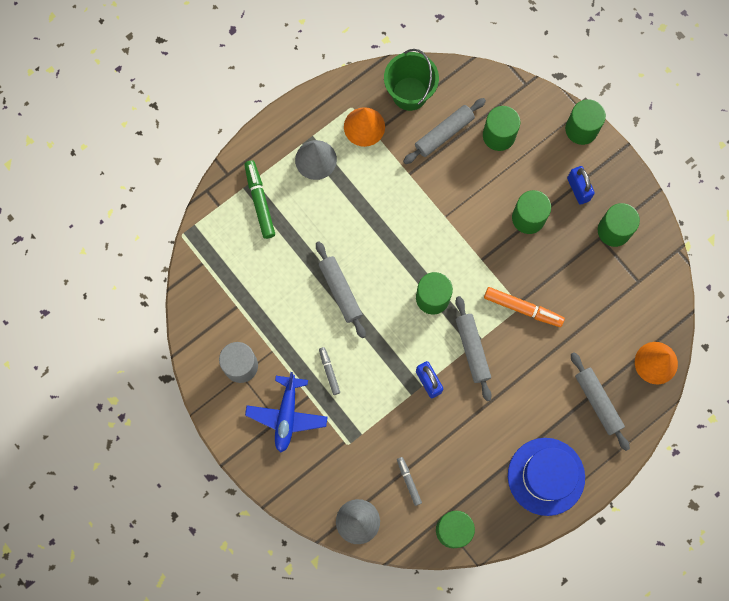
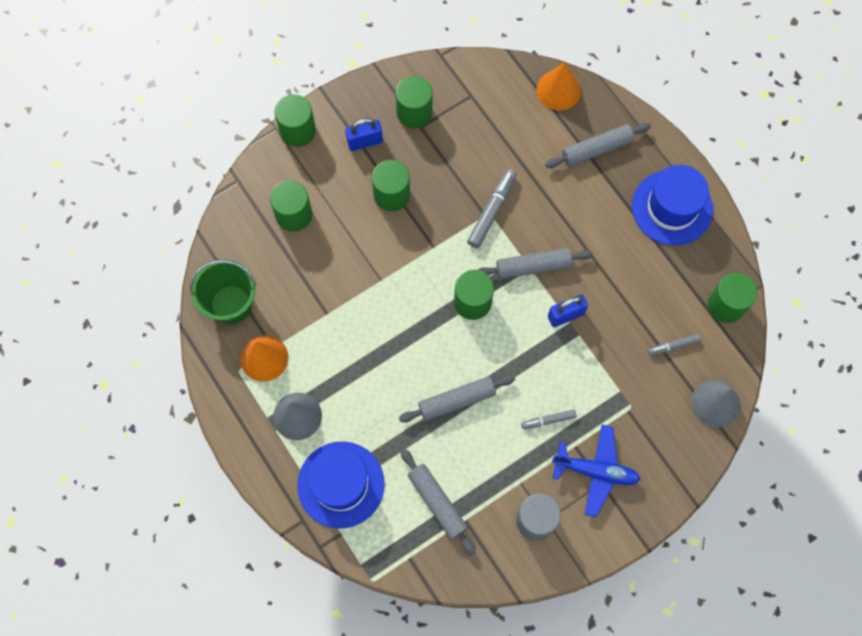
camera: 85 degrees left, 5 degrees down
(260, 201) = (341, 484): green marker -> blue hat
(444, 133) = (284, 272): grey rolling pin -> grey rolling pin (437, 502)
(523, 308) = (492, 211): orange marker -> grey marker

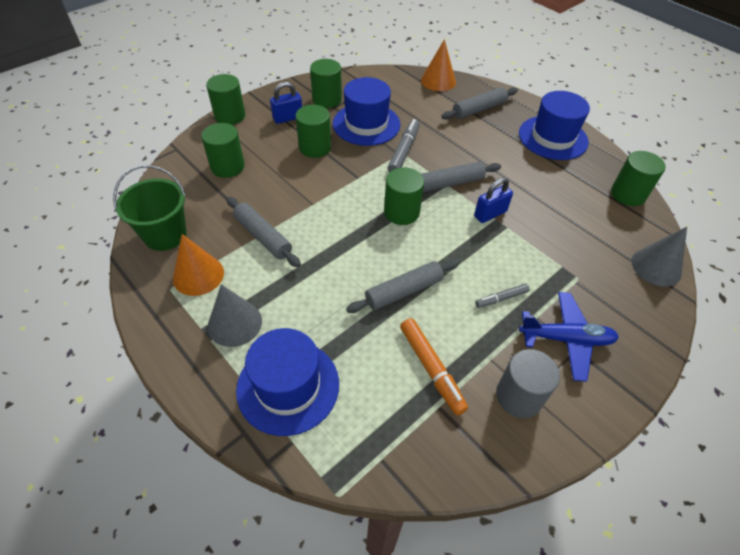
camera: 10 degrees left, 20 degrees down
(437, 502) = (403, 392): grey rolling pin -> grey rolling pin (263, 237)
(455, 161) = (366, 124): none -> blue hat
(466, 484) = (431, 368): none -> orange marker
(673, 346) = (596, 227): grey marker -> none

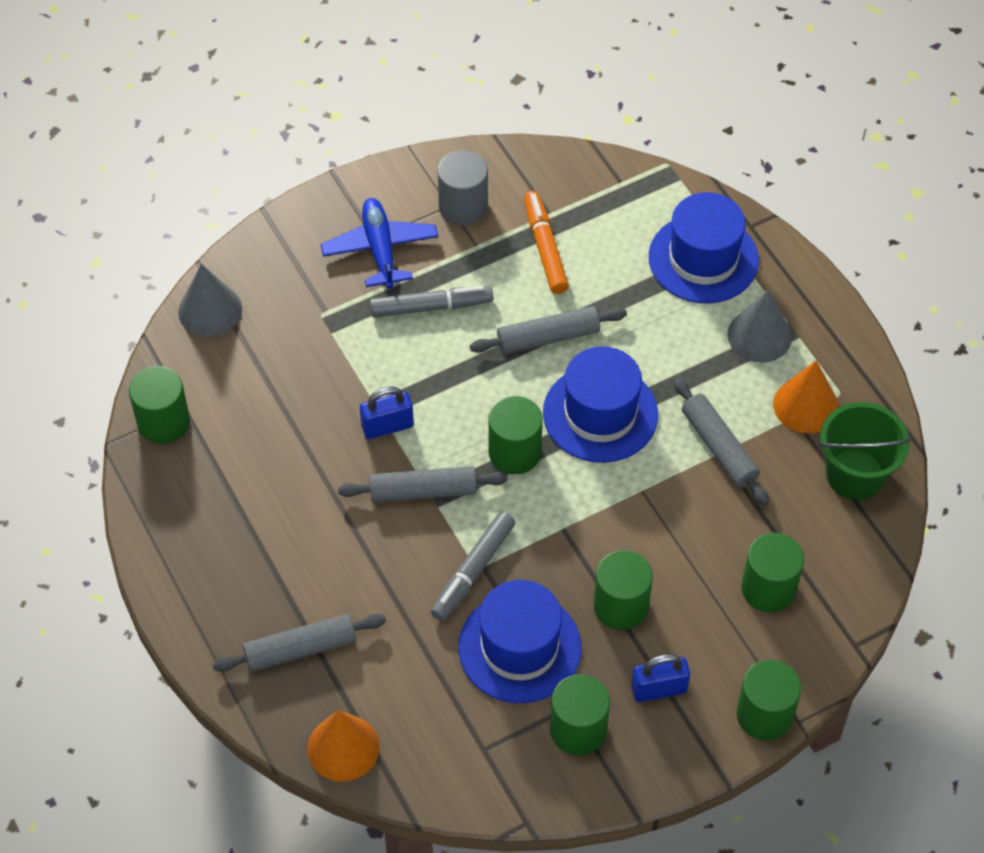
camera: 165 degrees left, 5 degrees up
(501, 298) = (431, 307): grey marker -> grey marker, size x1.69
(553, 138) = (206, 555): blue hat -> blue hat (600, 414)
(566, 339) = (380, 249): blue plane -> blue plane turned 60 degrees clockwise

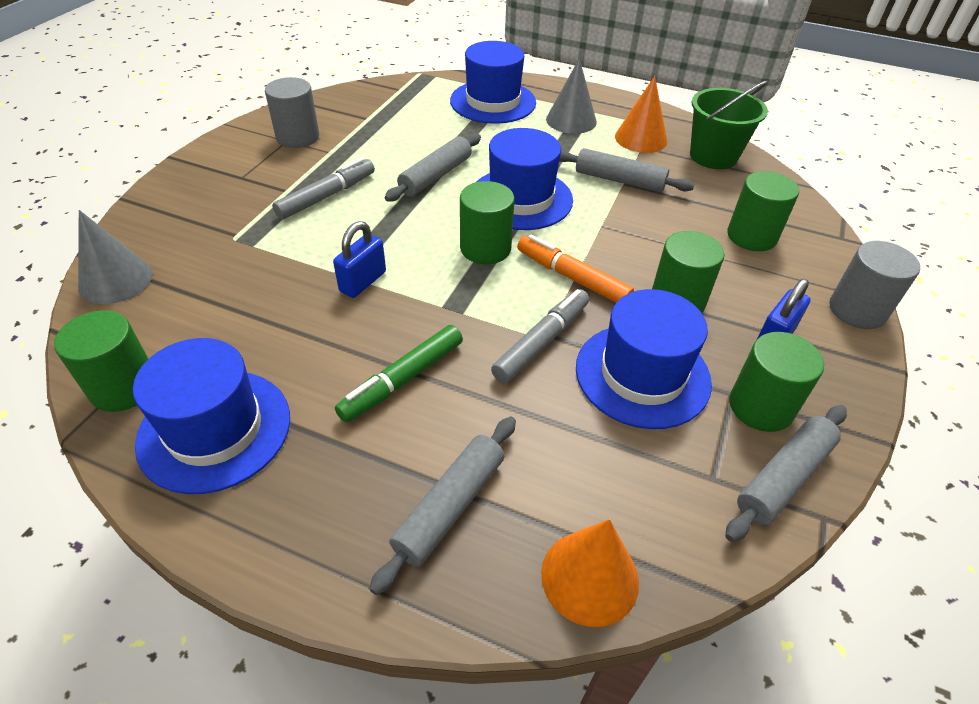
camera: 40 degrees left, 10 degrees down
(199, 496) = (215, 429): none -> blue hat
(346, 537) = (402, 380): none -> green marker
(380, 249) = (251, 182): blue plane -> none
(423, 491) = (439, 309): grey rolling pin -> grey rolling pin (783, 477)
(473, 571) = (541, 342): grey marker -> grey marker turned 135 degrees counterclockwise
(545, 248) = (381, 135): orange marker -> orange marker (572, 277)
(764, 715) = (857, 310): green cylinder -> grey cylinder

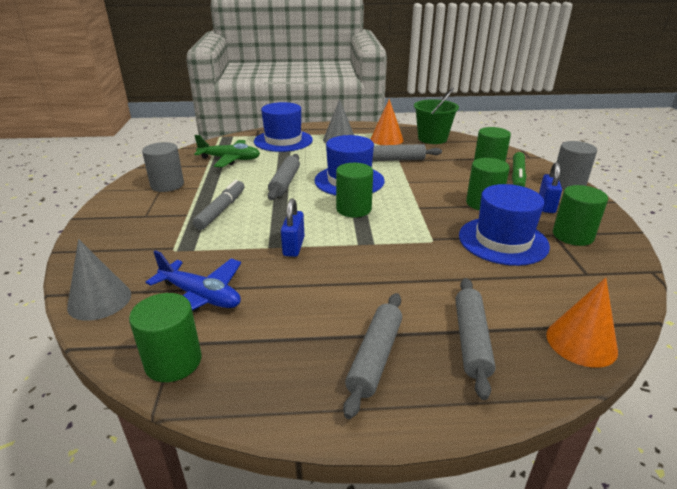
camera: 25 degrees left, 15 degrees down
(210, 315) = (201, 297): none -> blue plane
(215, 429) = (273, 360): blue hat -> none
(400, 116) = (230, 159): none -> green plane
(402, 380) = (373, 288): green marker -> green marker (517, 176)
(541, 342) = (434, 243): grey marker -> none
(572, 277) = (418, 209): orange marker -> none
(783, 477) = (616, 261): grey rolling pin -> grey rolling pin (375, 357)

